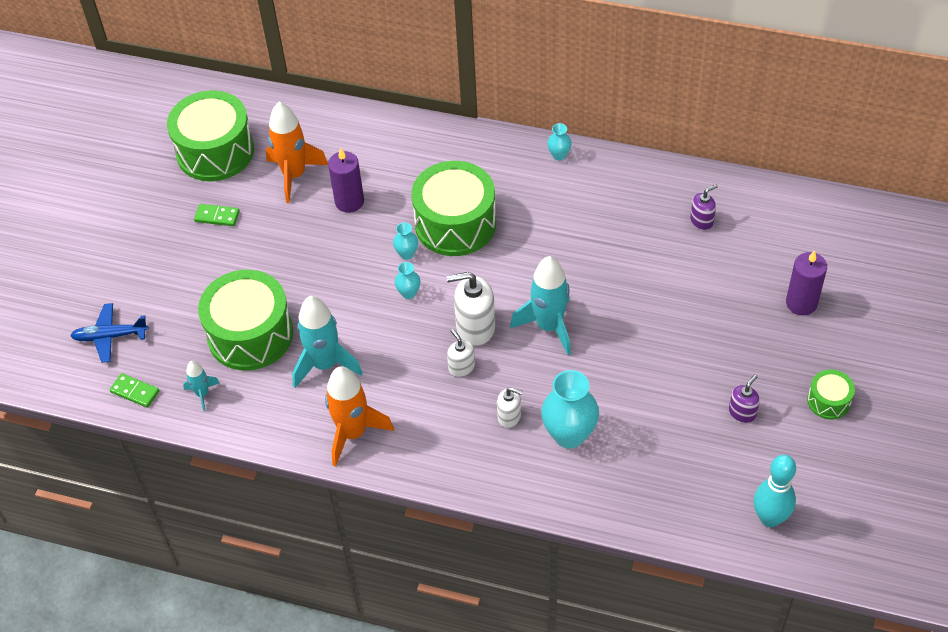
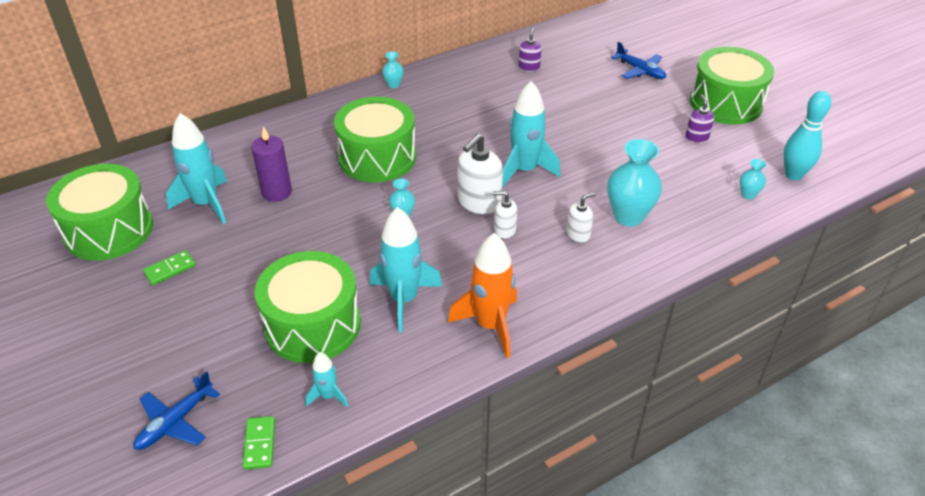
camera: 50 degrees left, 10 degrees down
(135, 391) = (259, 444): green domino -> green domino turned 75 degrees counterclockwise
(294, 175) = (206, 204): orange rocket -> turquoise rocket
(407, 254) = (367, 194): turquoise vase -> turquoise vase (748, 195)
(801, 303) = (640, 71): purple candle -> blue plane
(828, 401) = (725, 103): green drum -> green drum, size x2.11

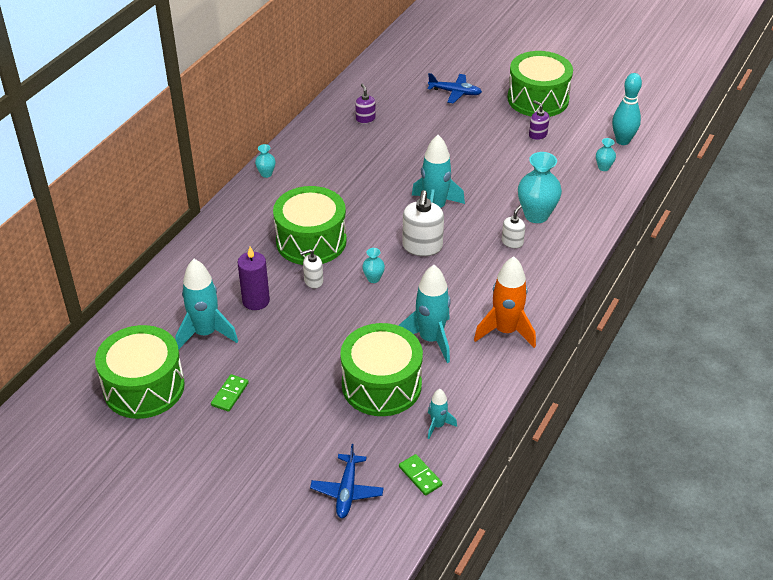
camera: 30 degrees left, 0 degrees up
(504, 230) = (458, 260): white soap dispenser -> white soap dispenser (313, 281)

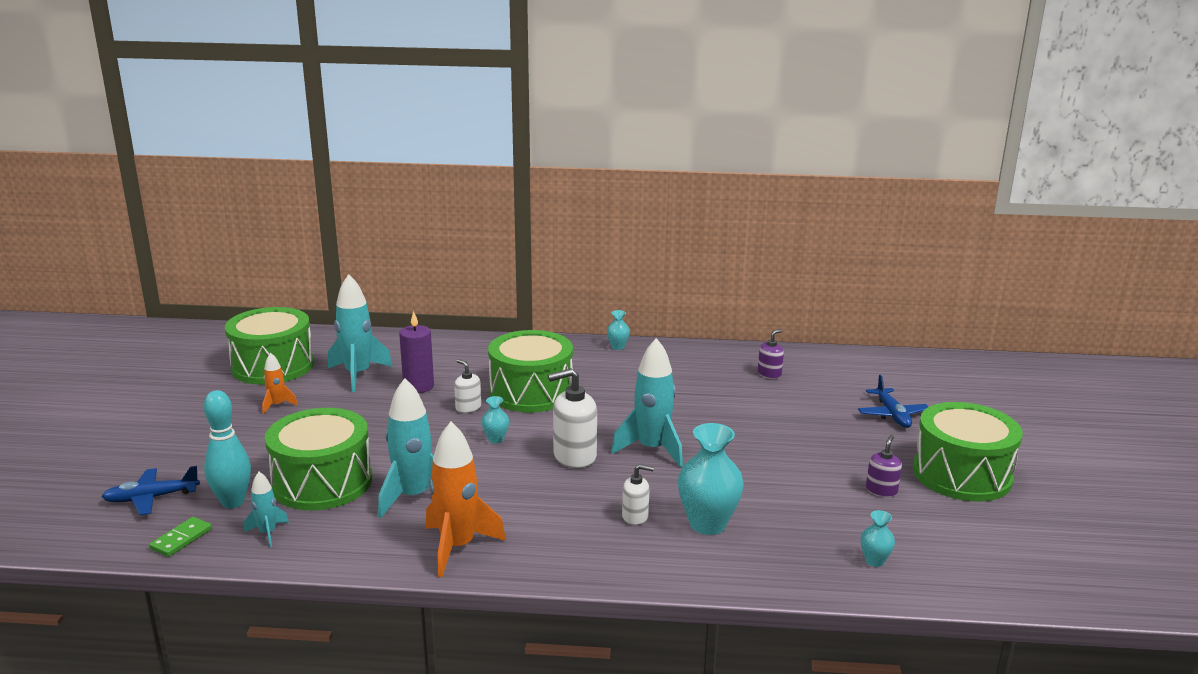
camera: 65 degrees right, 20 degrees down
(230, 394) = (277, 405): green domino -> orange rocket
(622, 141) = (960, 566): turquoise bowling pin -> turquoise bowling pin (233, 502)

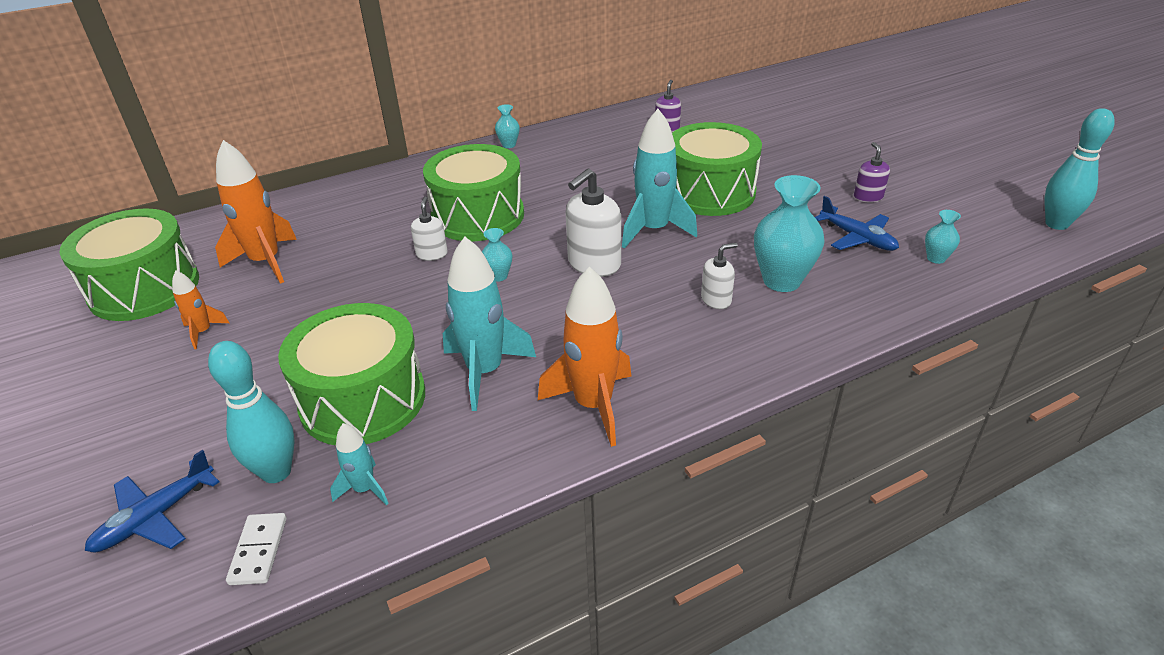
camera: 30 degrees left, 15 degrees up
(181, 539) = (258, 550): green domino -> white domino
(358, 375) = (266, 262): turquoise rocket -> orange rocket
(418, 386) = (352, 251): purple candle -> none
(468, 408) = (432, 254): white soap dispenser -> white soap dispenser turned 75 degrees clockwise
(892, 415) = (798, 131): blue plane -> blue plane (857, 238)
(961, 474) = (902, 162): green drum -> green drum (710, 192)
(1048, 581) = (1056, 224): none -> turquoise bowling pin

